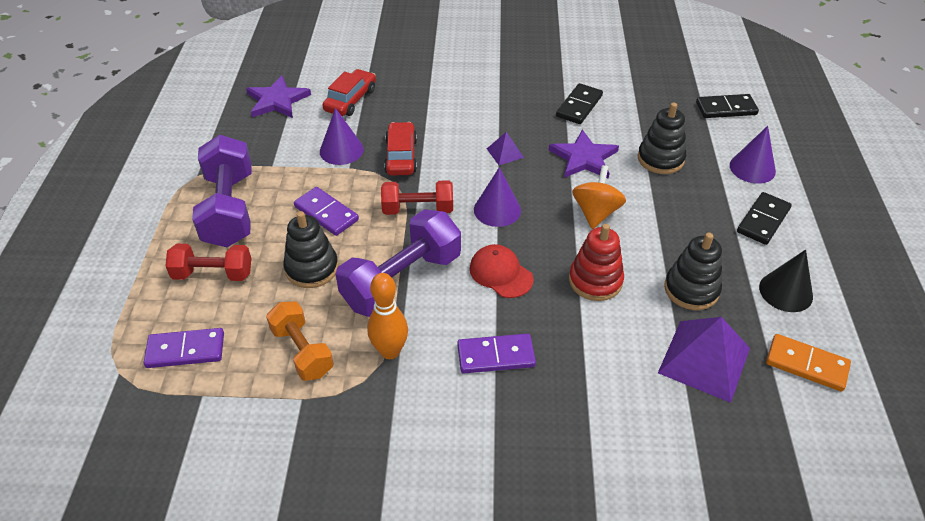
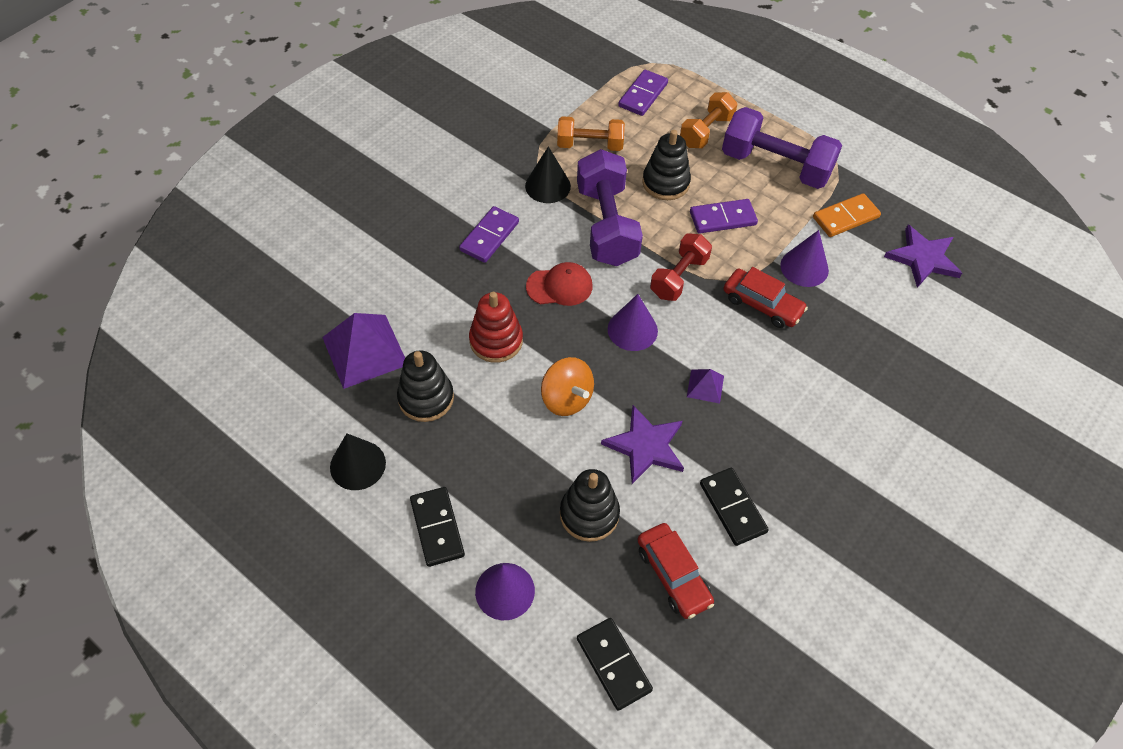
camera: 125 degrees right, 10 degrees up
(213, 274) = (706, 131): red dumbbell -> orange dumbbell
(350, 100) = (885, 313): red car -> red car (673, 575)
(390, 351) = (547, 186): orange bowling pin -> black cone
(726, 108) = (614, 664): black domino -> black domino turned 60 degrees counterclockwise
(806, 364) = (294, 412): orange domino -> orange domino (845, 217)

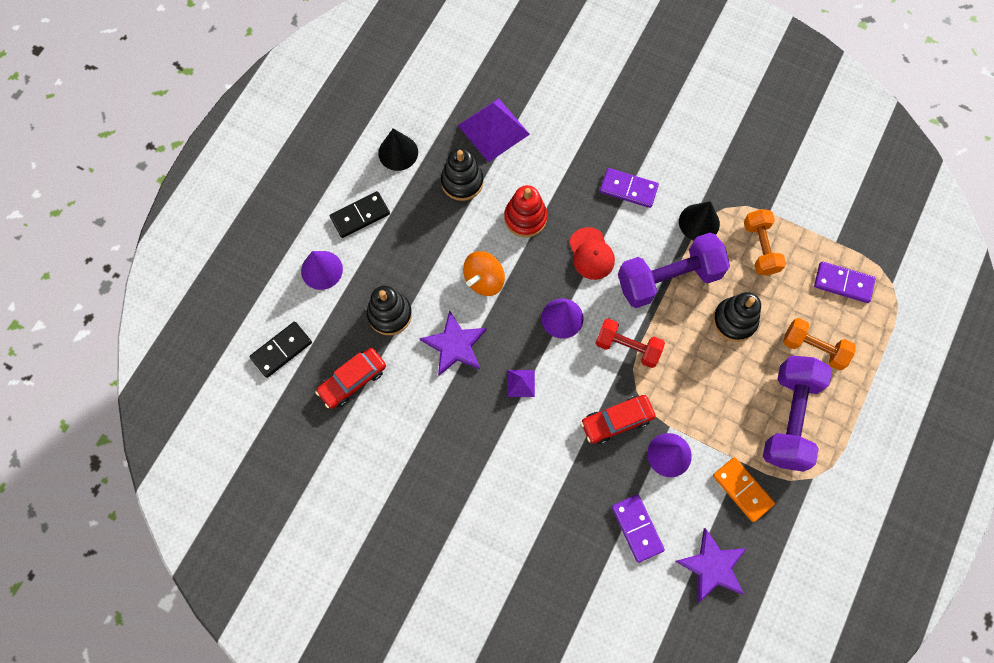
camera: 80 degrees right, 15 degrees up
(722, 218) = (706, 376): purple domino -> purple domino (637, 528)
(732, 508) = (415, 417): black domino -> none
(762, 304) = (616, 421): red car -> red car turned 45 degrees clockwise

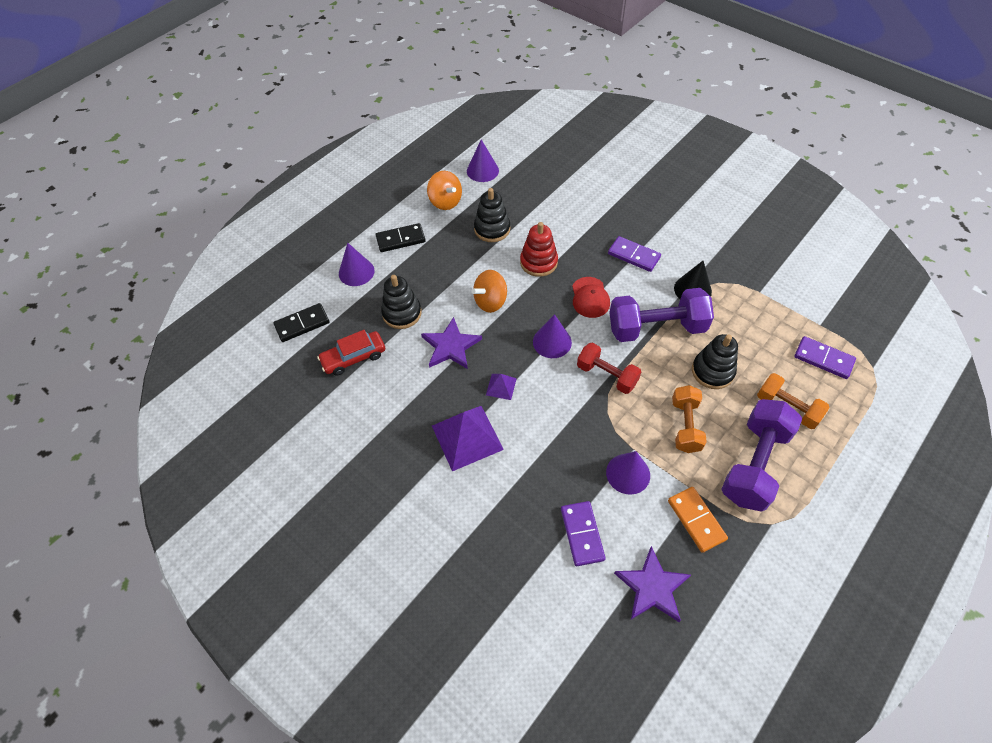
camera: 15 degrees right, 15 degrees down
(398, 152) = (445, 202): black cone -> orange spinning top
(430, 99) = (482, 170): none -> purple cone
(493, 129) = (528, 198): purple pyramid -> purple pyramid (467, 437)
(616, 421) = (583, 434): red car -> none
(760, 248) = (746, 318): orange dumbbell -> orange dumbbell (685, 425)

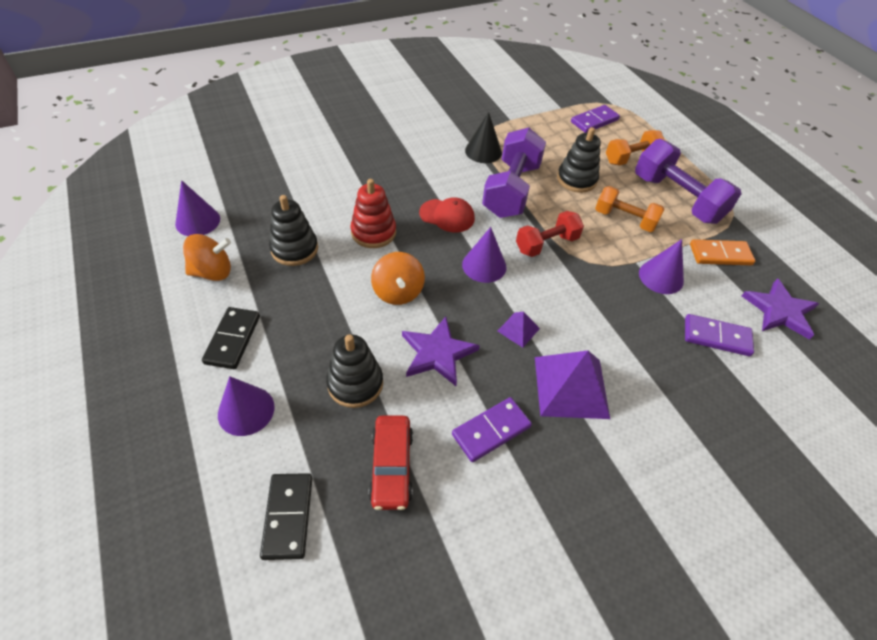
camera: 70 degrees left, 5 degrees down
(634, 255) = (418, 167): purple domino -> purple domino (491, 430)

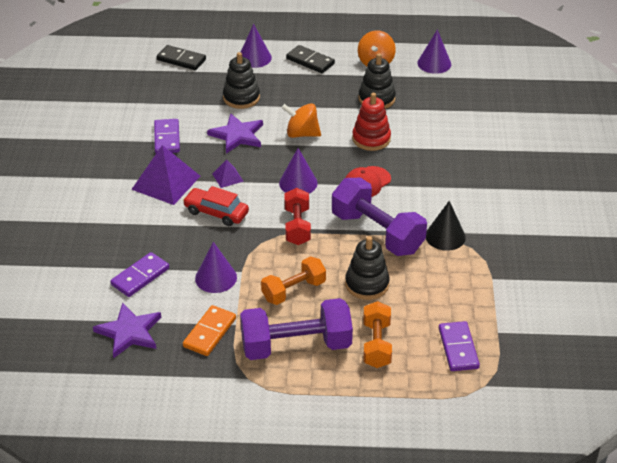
camera: 120 degrees right, 10 degrees down
(391, 466) = (178, 97): red car -> red car (216, 212)

